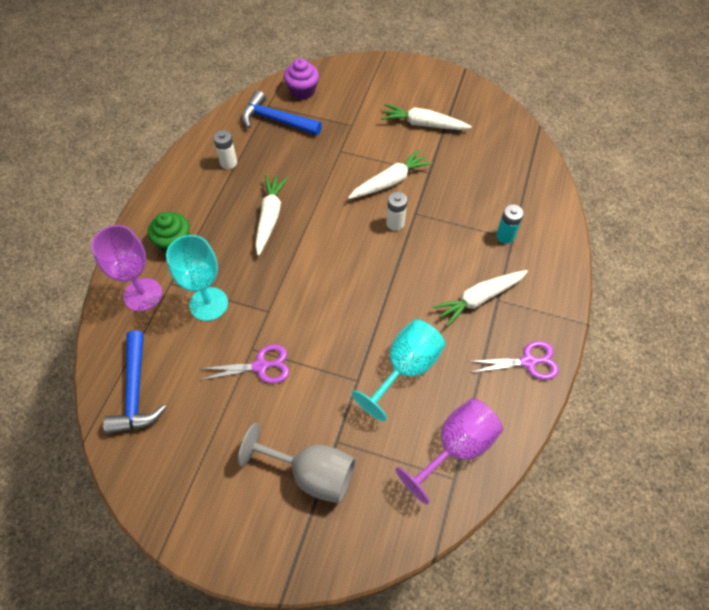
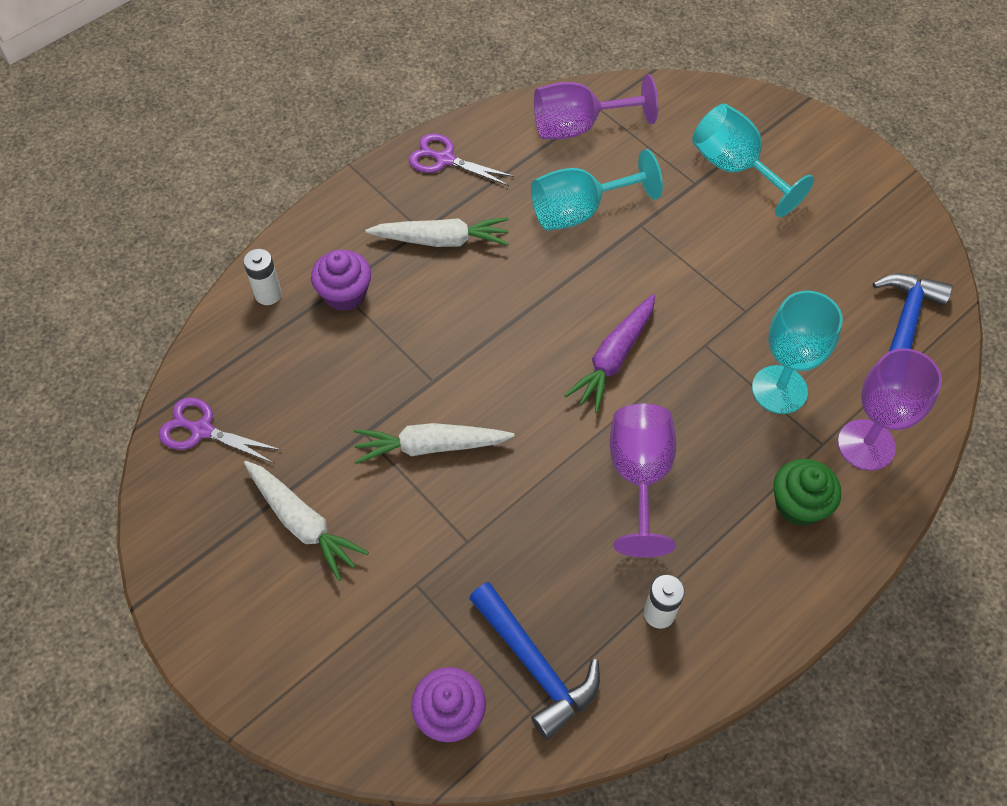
camera: 150 degrees left, 0 degrees up
(261, 366) = (743, 287): purple scissors -> purple scissors (202, 430)
(270, 217) = (639, 476): white carrot -> purple goblet
(311, 473) = (735, 169): grey goblet -> turquoise goblet
(321, 275) = (613, 358): none -> purple carrot
(395, 223) = (470, 379): white battery -> white battery (268, 294)
(505, 236) = (345, 294): turquoise battery -> purple cupcake

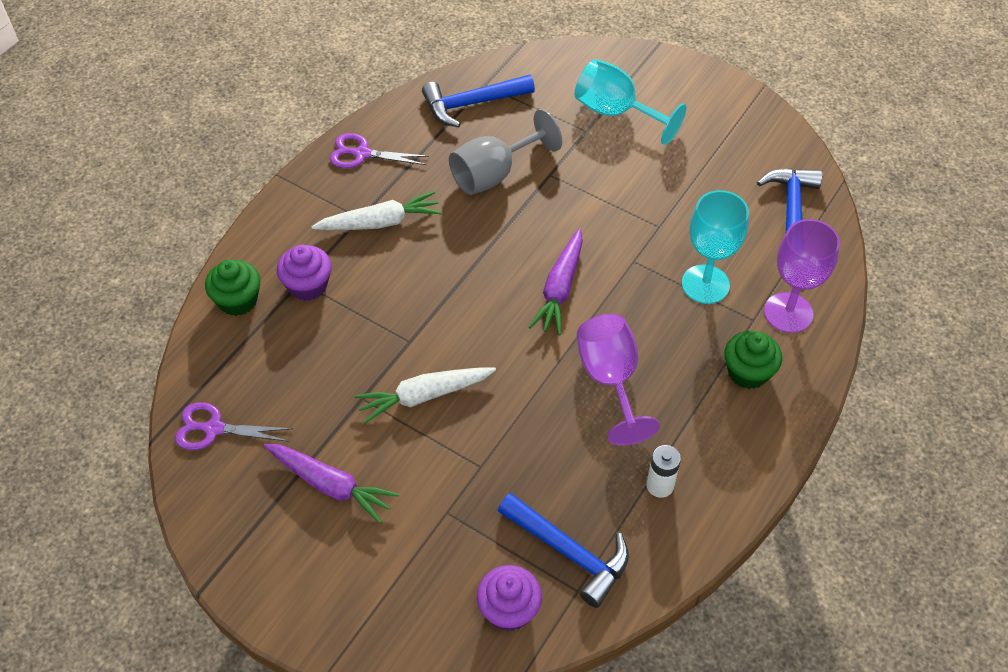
camera: 15 degrees left, 5 degrees down
(268, 294) = (238, 300): white battery -> green cupcake
(303, 523) = (331, 485): white carrot -> purple carrot
(578, 127) = (471, 104): purple goblet -> blue hammer
(580, 211) = (494, 174): turquoise goblet -> grey goblet

